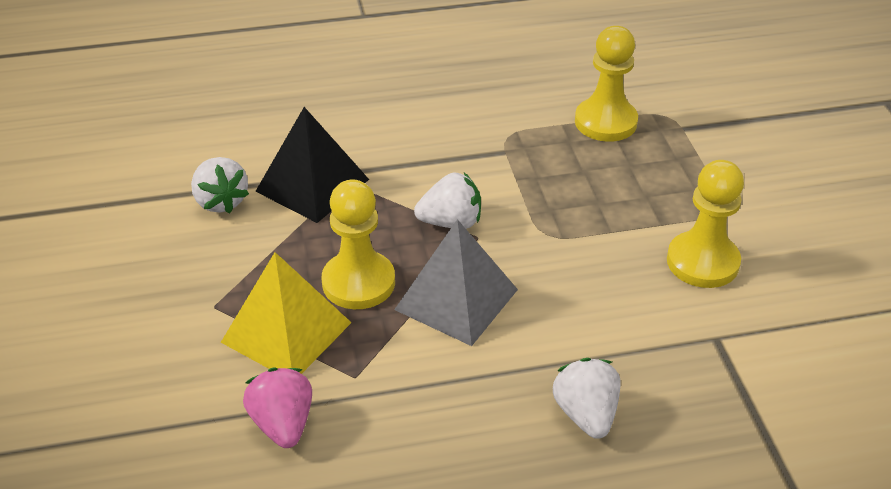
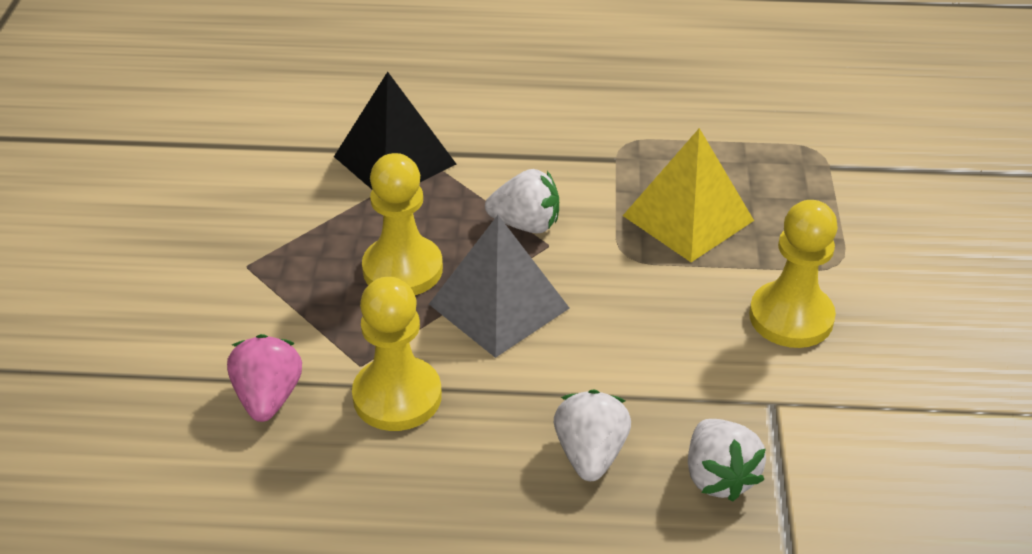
camera: 15 degrees right, 0 degrees up
(221, 201) = (294, 161): white strawberry -> white strawberry (718, 477)
(286, 332) = (308, 306): yellow pyramid -> yellow pyramid (687, 218)
(605, 122) = (742, 145): yellow pawn -> yellow pawn (397, 396)

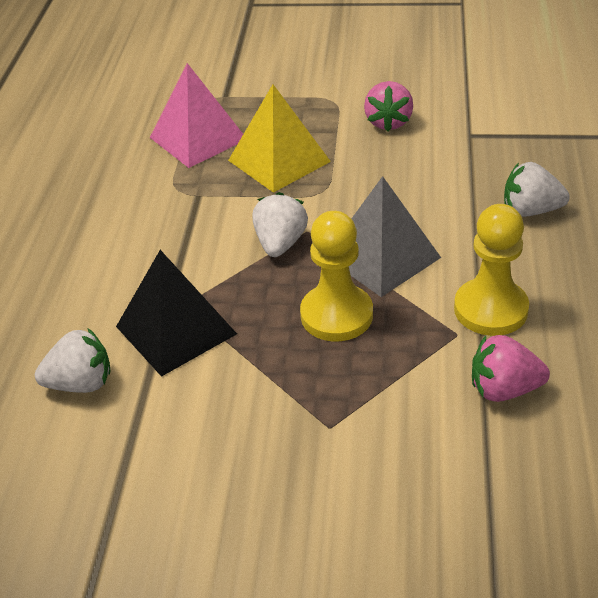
camera: 85 degrees left, 0 degrees up
(718, 477) = (538, 158): white strawberry -> white strawberry (81, 383)
(729, 150) = (198, 138): none -> pink pyramid
(791, 317) = (388, 122): yellow pawn -> pink strawberry

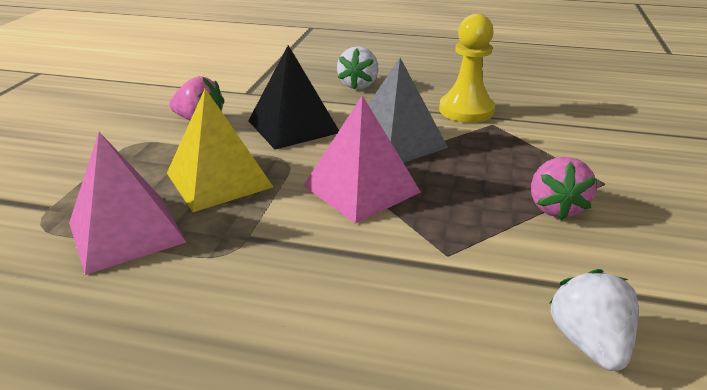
camera: 85 degrees left, 10 degrees down
(176, 330) = (489, 262): black pyramid -> black pyramid (293, 126)
(280, 243) = (361, 188): white strawberry -> pink pyramid
(336, 315) = (469, 168): yellow pawn -> none
(504, 389) = (547, 116): pink strawberry -> pink strawberry (555, 208)

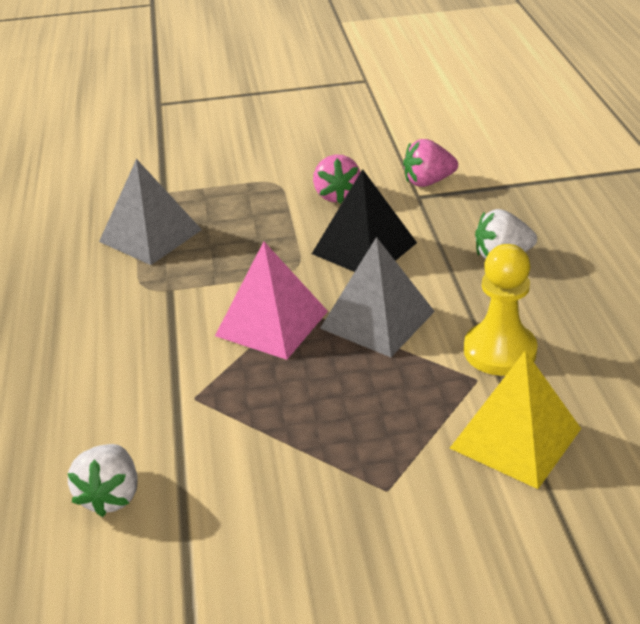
camera: 70 degrees right, 5 degrees up
(126, 232) = (150, 235): pink pyramid -> grey pyramid
(219, 180) = (241, 245): yellow pyramid -> yellow pyramid (515, 438)
(555, 208) = (308, 455): pink strawberry -> pink strawberry (428, 182)
(588, 343) = (111, 496): white strawberry -> white strawberry turned 120 degrees clockwise

